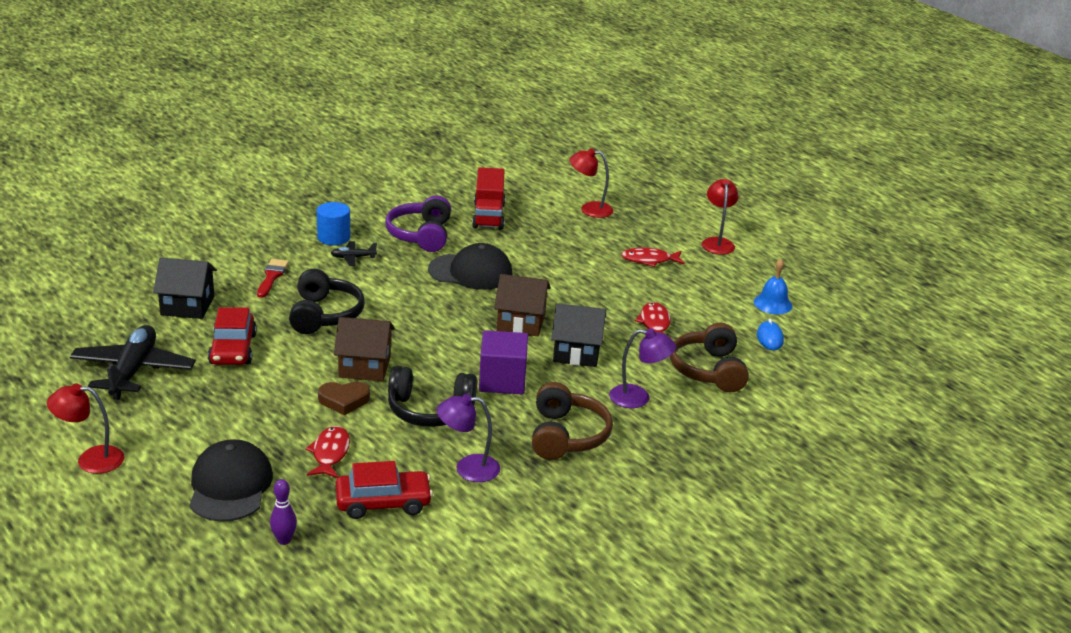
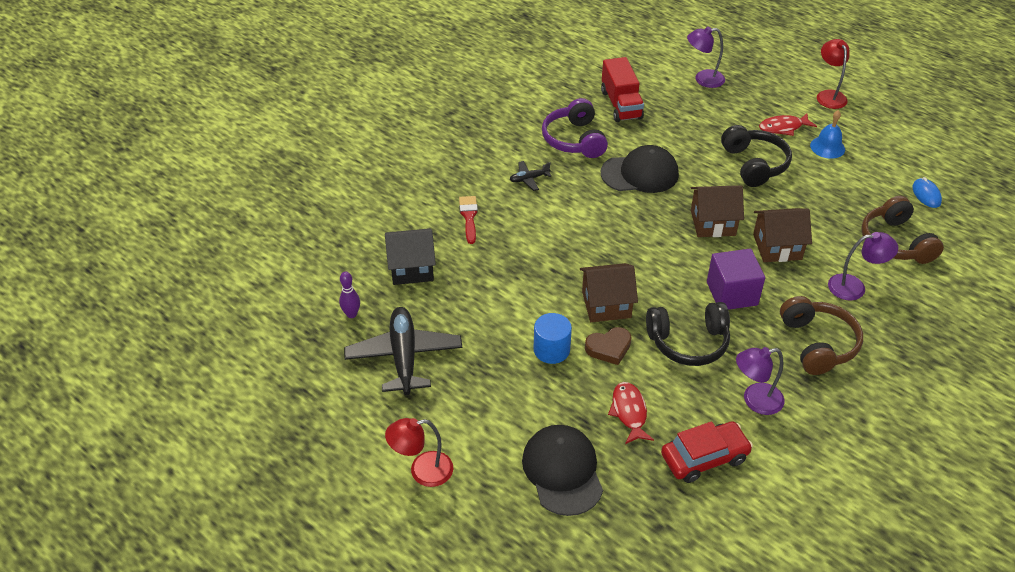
camera: 10 degrees left, 15 degrees up
(233, 349) = (480, 310): red car -> none
(284, 540) = (642, 522): purple bowling pin -> purple bowling pin (351, 314)
(324, 315) = (539, 252): black headphones -> black headphones (754, 164)
(333, 238) = (499, 159): blue cylinder -> blue cylinder (551, 350)
(576, 352) = (777, 247): black house -> brown house
(589, 209) = (703, 79): red lamp -> purple lamp
(654, 324) = (824, 199): red fish -> none
(773, 304) = (909, 155): blue bell -> blue bell (827, 147)

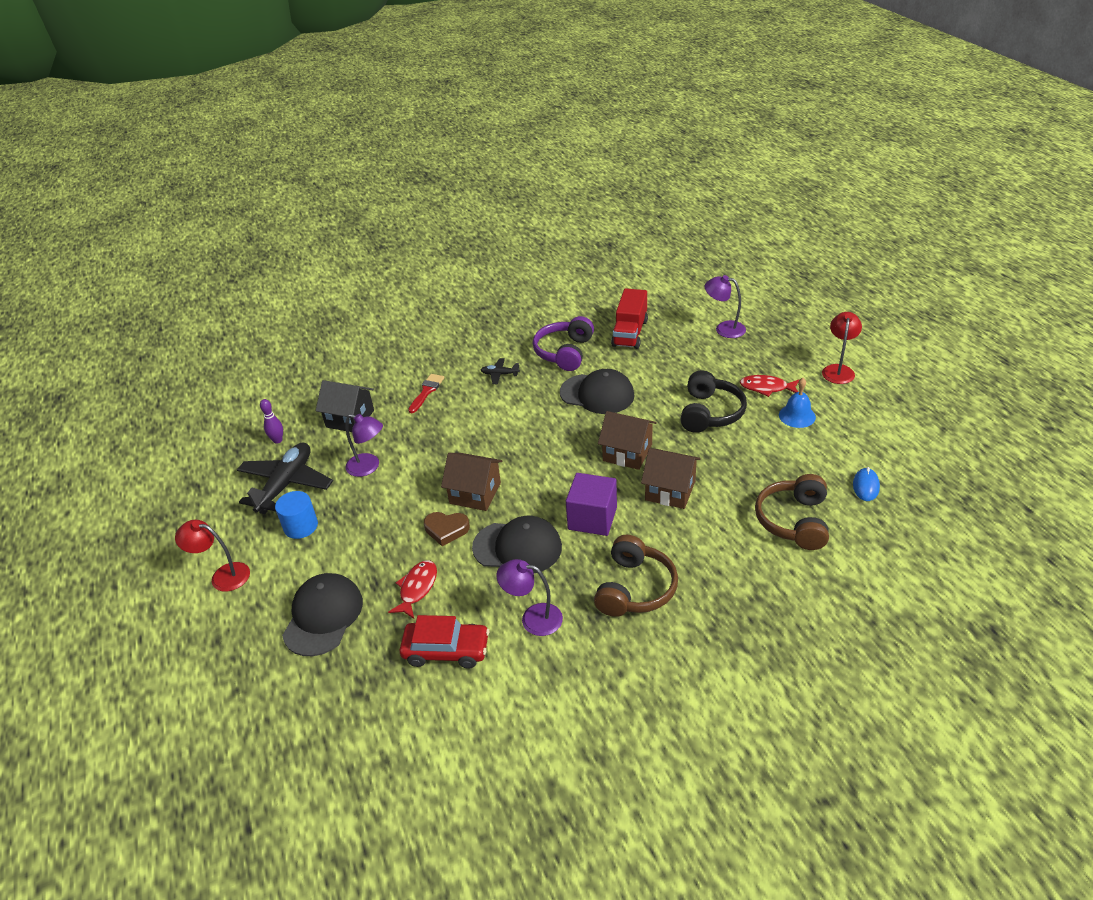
camera: 30 degrees right, 5 degrees down
(551, 350) = (399, 516): blue cylinder -> blue cylinder (301, 526)
(688, 342) = (517, 547): black headphones -> black cap
(854, 287) = (716, 549): purple lamp -> purple lamp (369, 467)

